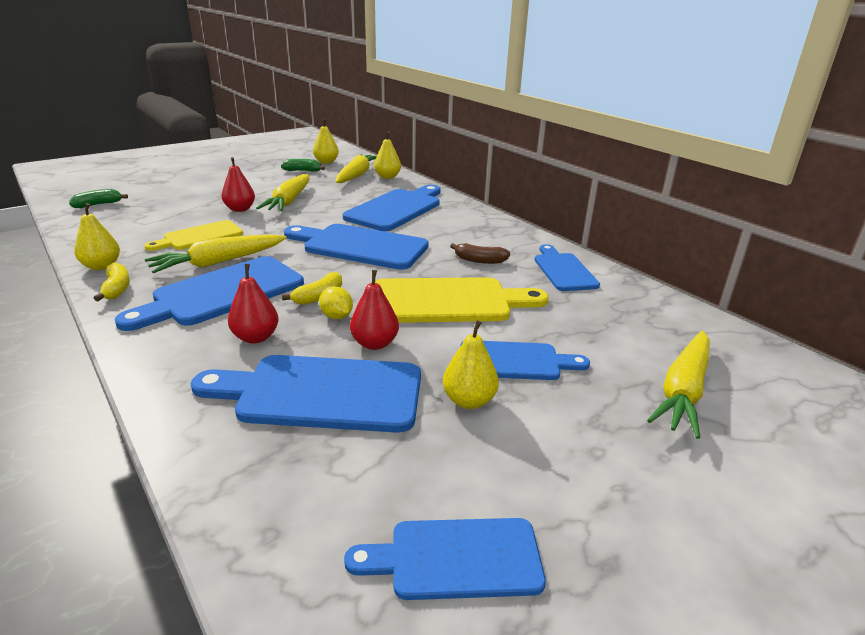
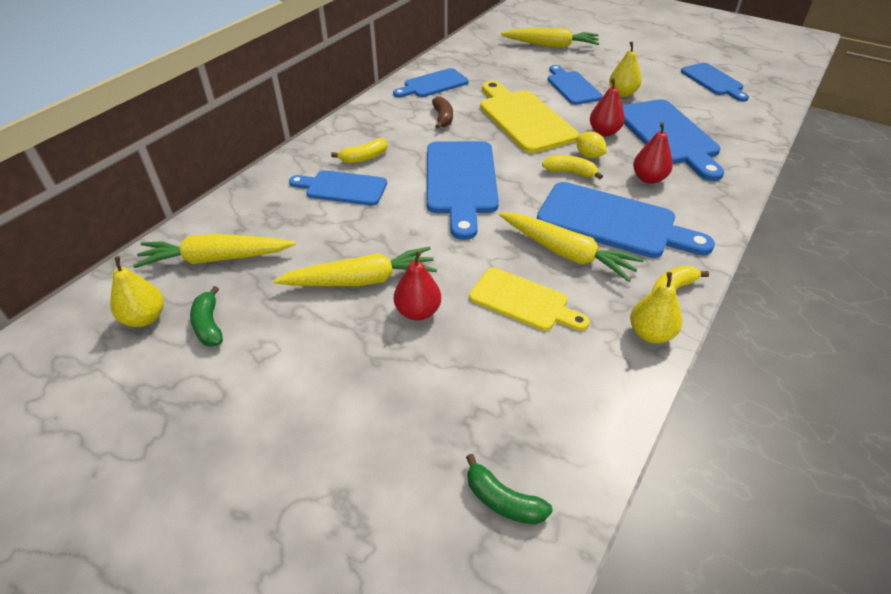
camera: 110 degrees left, 15 degrees up
(336, 316) = (589, 156): yellow lemon -> yellow lemon turned 75 degrees counterclockwise
(387, 177) = (215, 228): yellow pear -> none
(396, 209) = (342, 188): blue cutting board -> blue cutting board, size x0.62
(433, 220) = (364, 158): none -> yellow banana

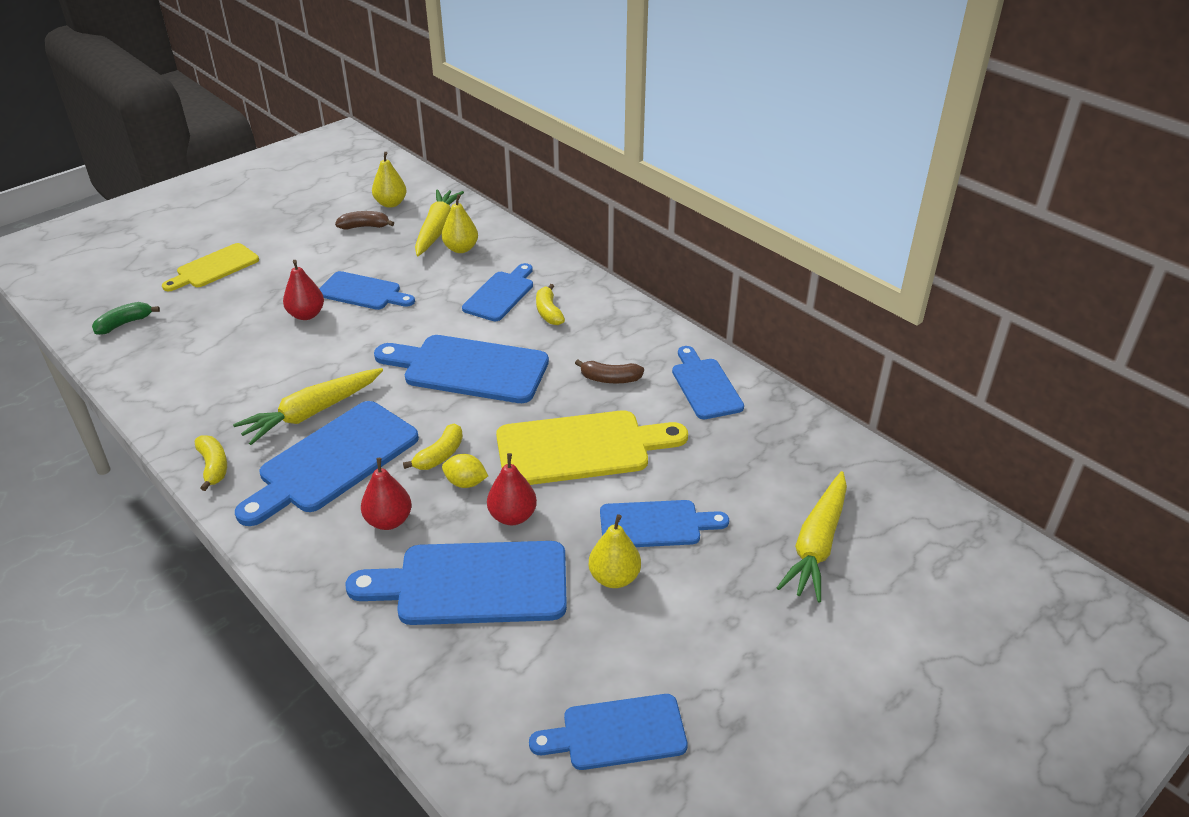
camera: 105 degrees right, 5 degrees down
(209, 325) = (364, 227): green banana -> brown banana
(361, 280) = (363, 292): yellow carrot -> blue cutting board
(523, 301) = (274, 371): yellow cutting board -> yellow cutting board (214, 268)
(589, 156) = (465, 483): yellow lemon -> yellow lemon turned 45 degrees clockwise
(650, 334) = (180, 433): yellow pear -> yellow pear (461, 249)

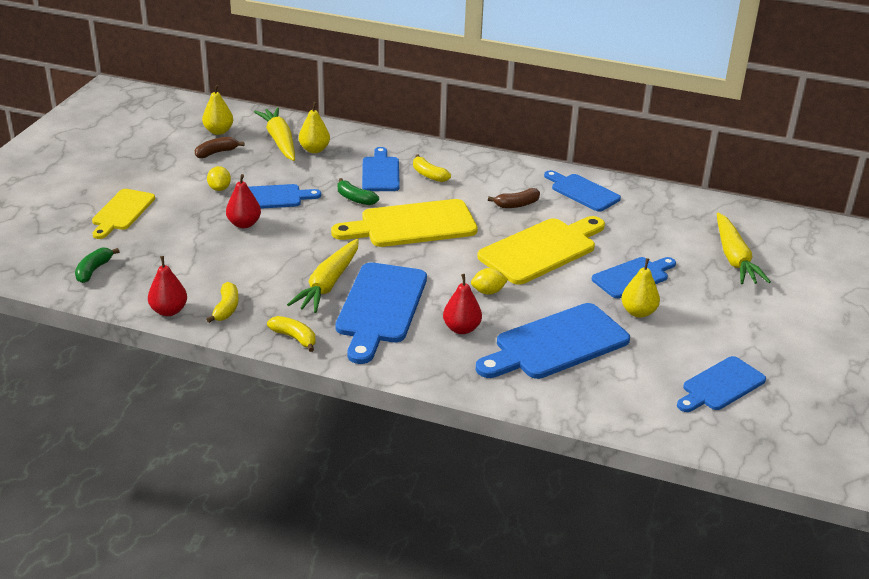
camera: 30 degrees left, 5 degrees down
(326, 267) = (219, 188): none -> yellow lemon
(440, 455) = (452, 282): yellow banana -> yellow banana (226, 308)
(443, 318) = (355, 199): none -> green banana
(469, 369) = (412, 225): blue cutting board -> yellow cutting board
(512, 516) = (540, 300): red pear -> red pear (169, 311)

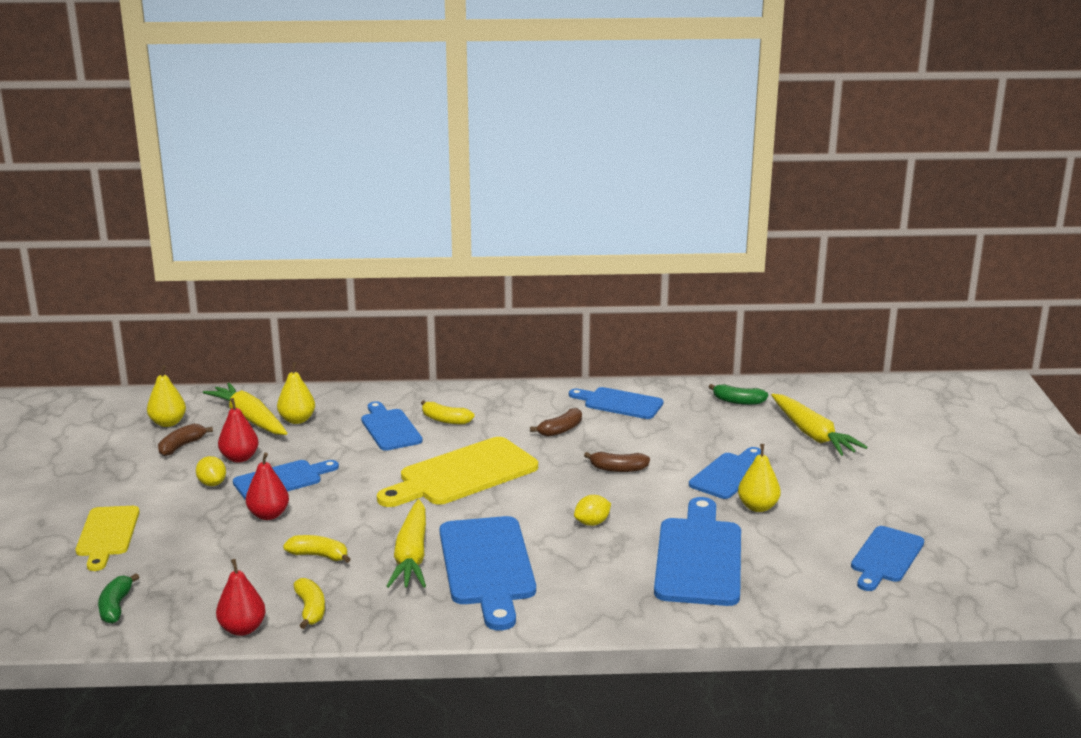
camera: 20 degrees left, 10 degrees down
(294, 338) = (412, 621): yellow banana -> yellow banana (319, 556)
(355, 199) = (380, 461): green banana -> green banana (738, 401)
(461, 329) = (590, 566): red pear -> red pear (239, 458)
(541, 250) = (618, 469): yellow cutting board -> brown banana
(556, 344) = (699, 557): blue cutting board -> blue cutting board turned 150 degrees clockwise

